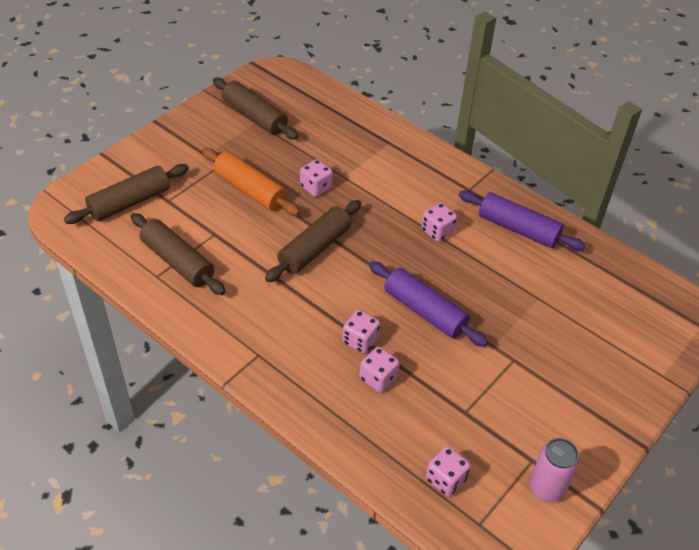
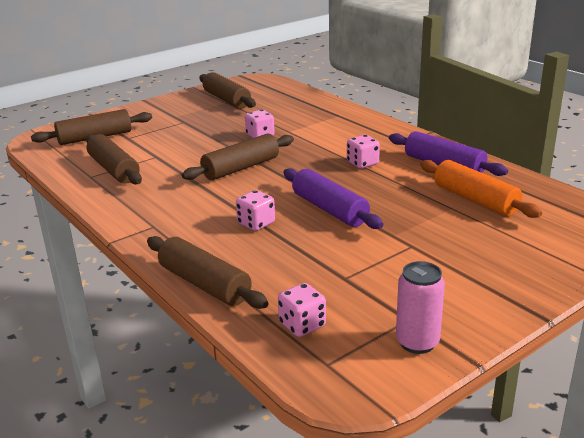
camera: 15 degrees right, 20 degrees down
(250, 190) = (201, 135): orange rolling pin -> orange rolling pin (475, 199)
(341, 436) = (204, 284): none -> brown rolling pin
(378, 378) = (262, 248): pink dice -> none

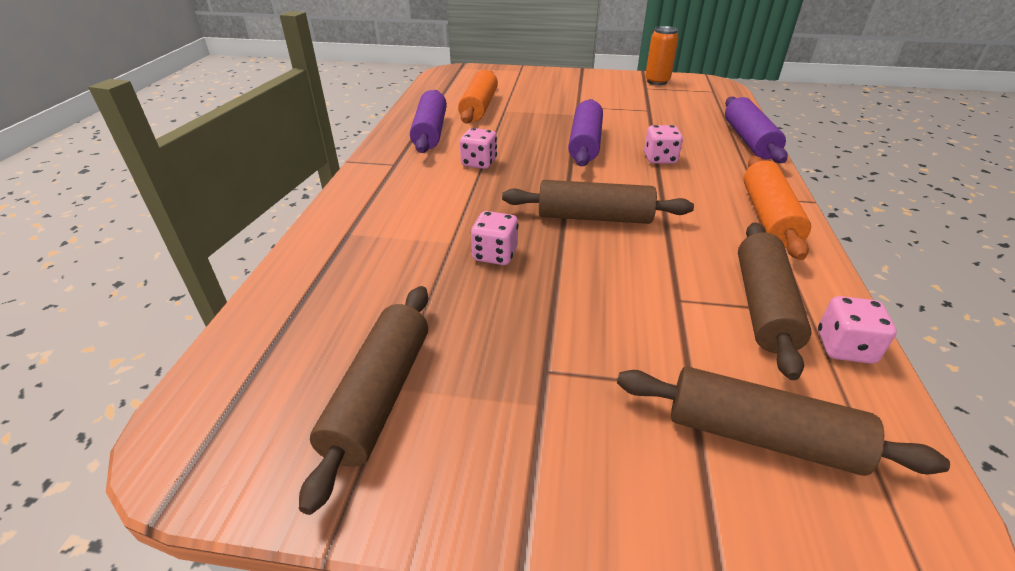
camera: 135 degrees left, 10 degrees up
(138, 214) = (768, 217): none -> orange rolling pin
(204, 284) = (749, 140): brown rolling pin -> purple rolling pin
(302, 325) = (707, 104): pink dice -> pink dice (844, 347)
(417, 342) = (657, 81): pink can -> orange can

